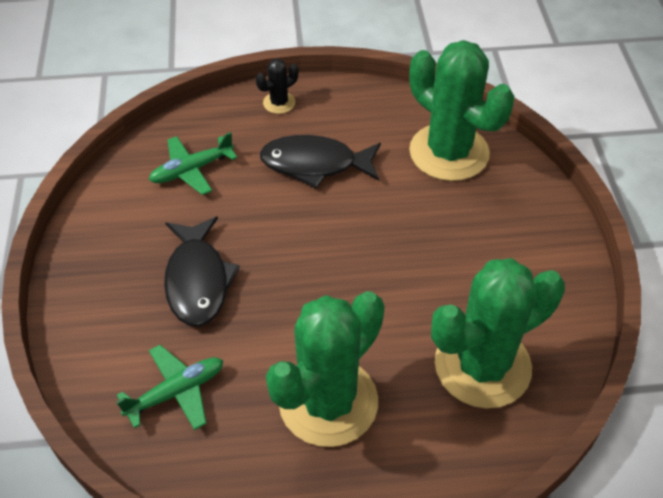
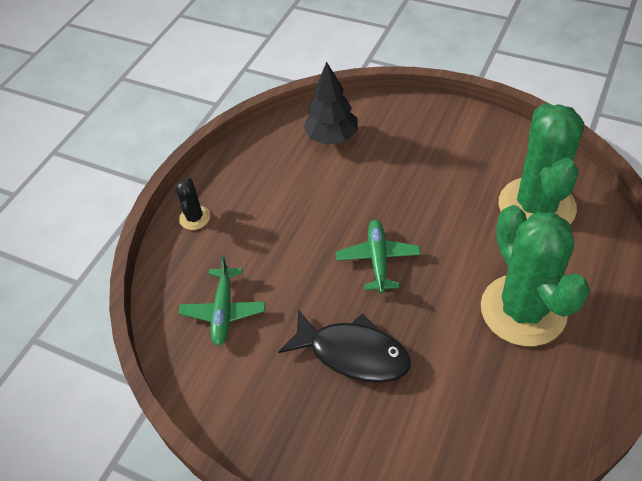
camera: 55 degrees left, 0 degrees up
(176, 392) = (461, 413): green plane -> green plane (378, 259)
(315, 164) = (282, 222): black fish -> none
(449, 152) = (332, 137): green cactus -> black tree

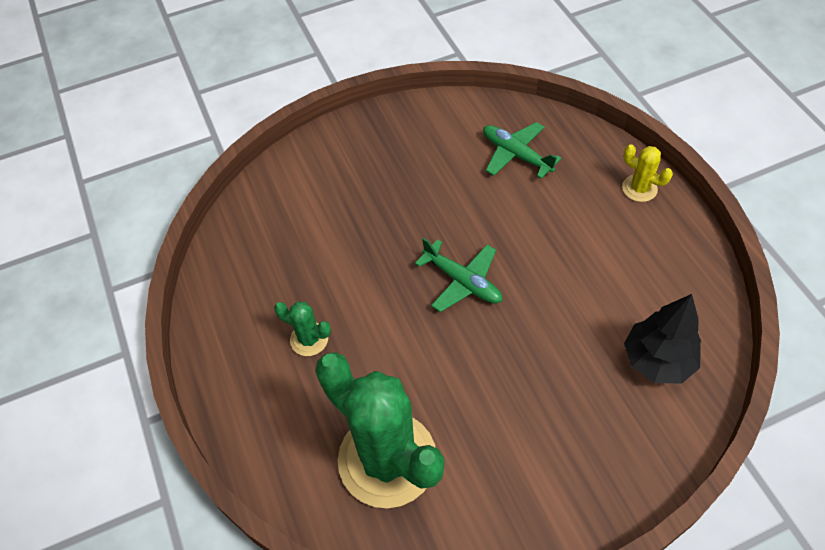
camera: 130 degrees right, 5 degrees up
(194, 218) = (639, 188): black cactus -> yellow cactus
(353, 353) = (397, 204): black fish -> none
(523, 310) = (309, 339): green cactus -> green cactus, size x0.43

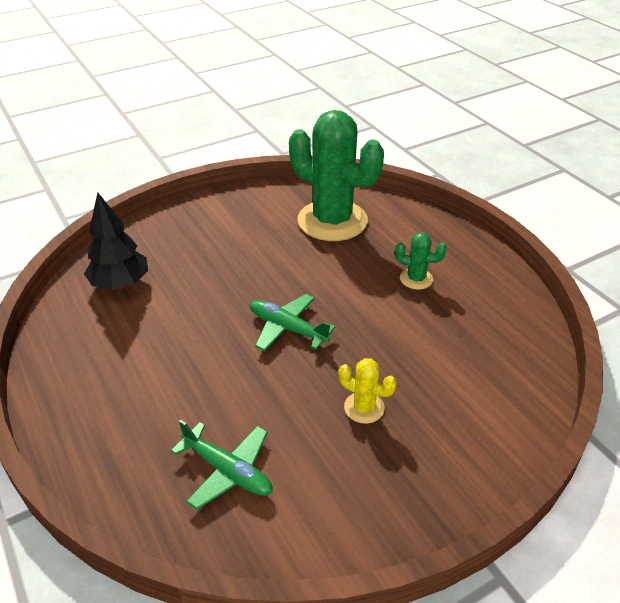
camera: 170 degrees right, 15 degrees down
(639, 188) = (81, 435): yellow cactus -> yellow cactus (364, 407)

